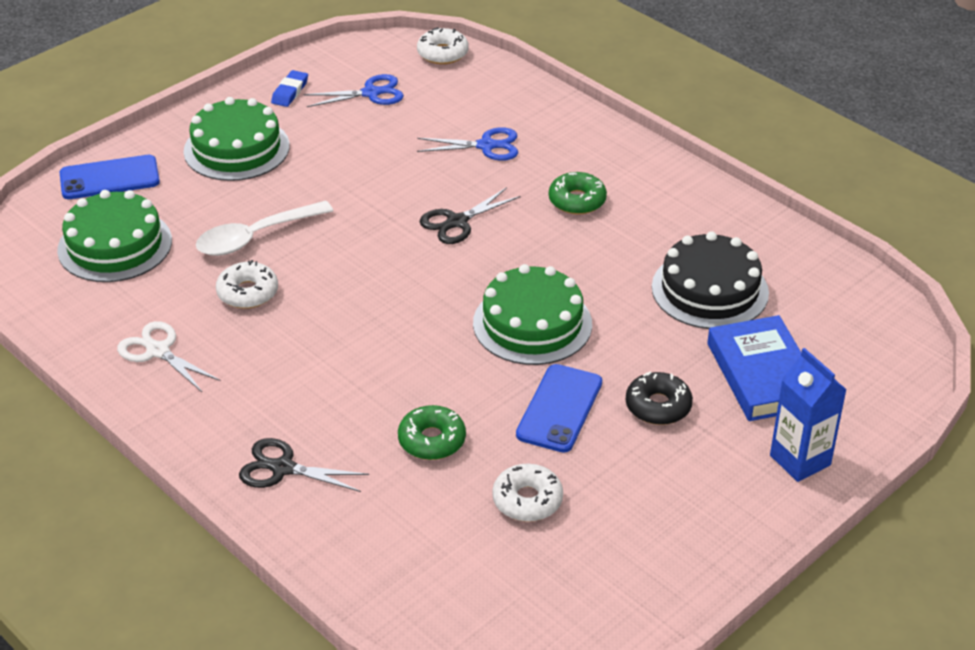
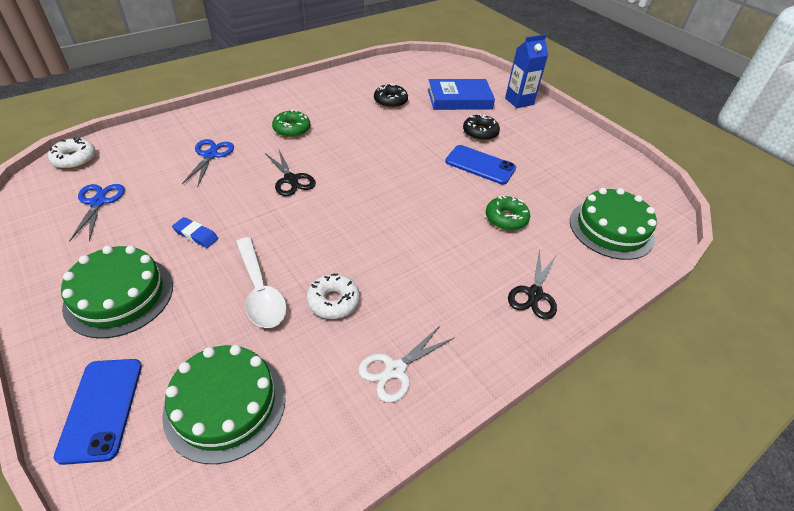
camera: 85 degrees left, 5 degrees up
(290, 92) = (54, 251): blue eraser -> blue eraser (196, 235)
(527, 500) = (554, 187): white donut -> none
(532, 324) = (404, 163): green cake -> green cake (611, 229)
(710, 290) = (390, 101): black cake -> black donut

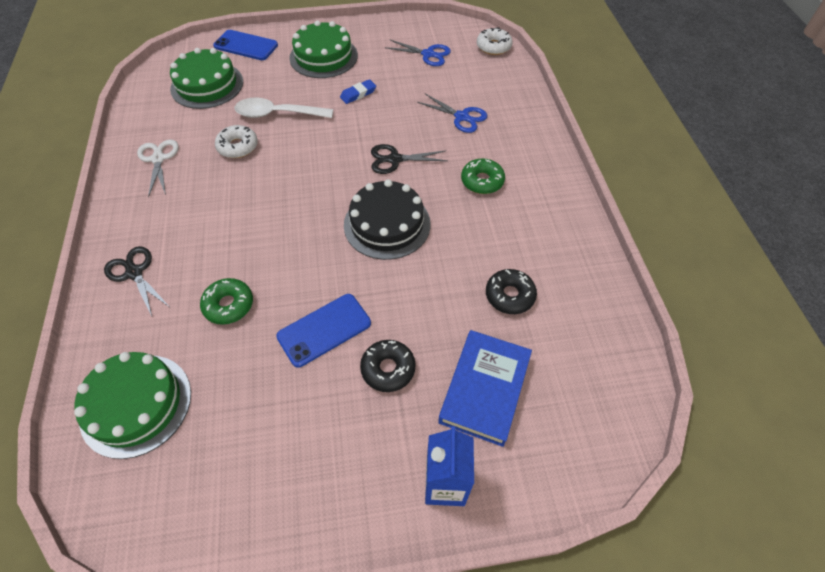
camera: 120 degrees right, 10 degrees up
(369, 163) = (387, 224): none -> black cake

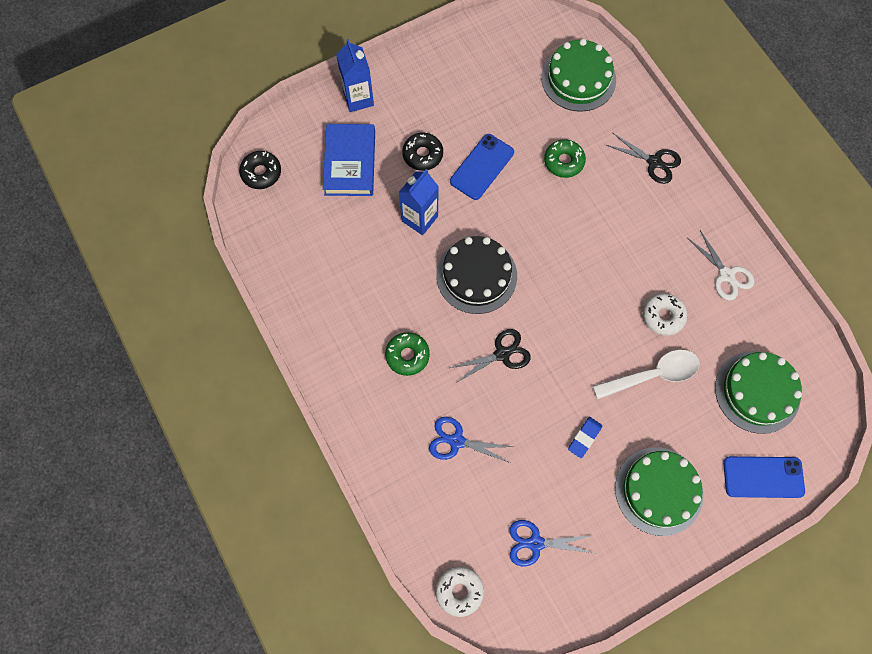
camera: 160 degrees right, 15 degrees up
(422, 295) = (419, 218): none -> blue carton
(509, 295) = (350, 241): black donut -> black donut (261, 173)

